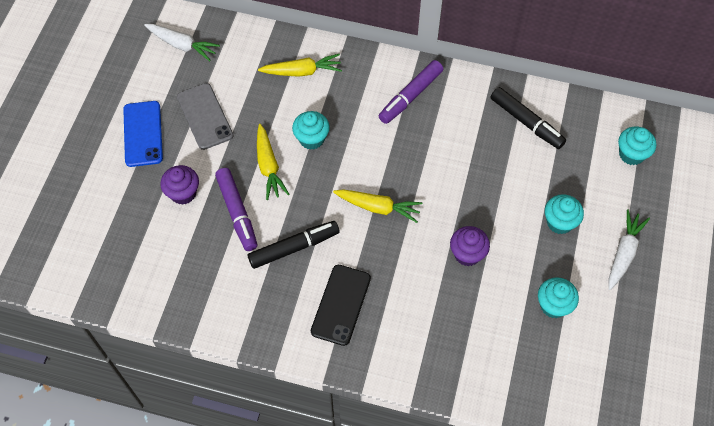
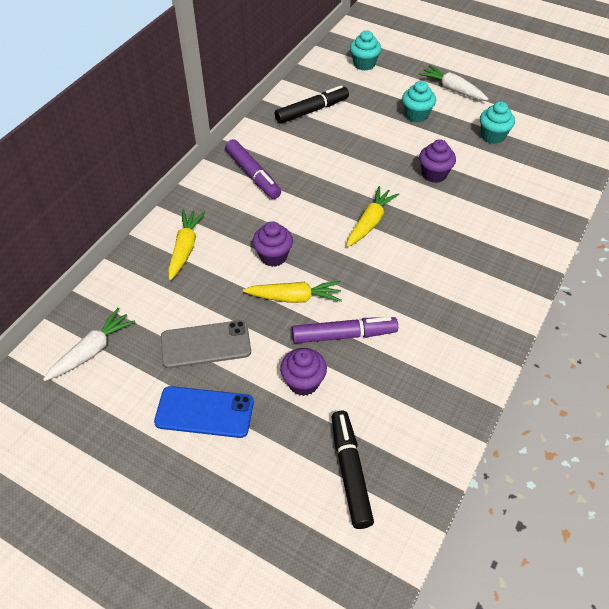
camera: 75 degrees left, 10 degrees down
(294, 248) = (399, 294): black marker -> black marker (350, 472)
(311, 139) = (273, 256): turquoise cupcake -> purple cupcake
(341, 305) = (470, 270): black phone -> none

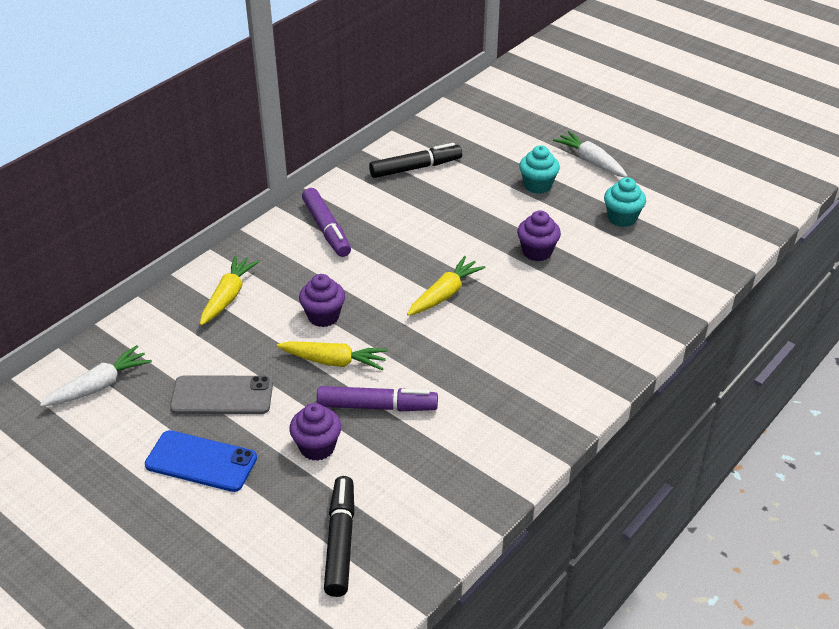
camera: 10 degrees right, 10 degrees down
(364, 64) = (494, 123): turquoise cupcake -> none

